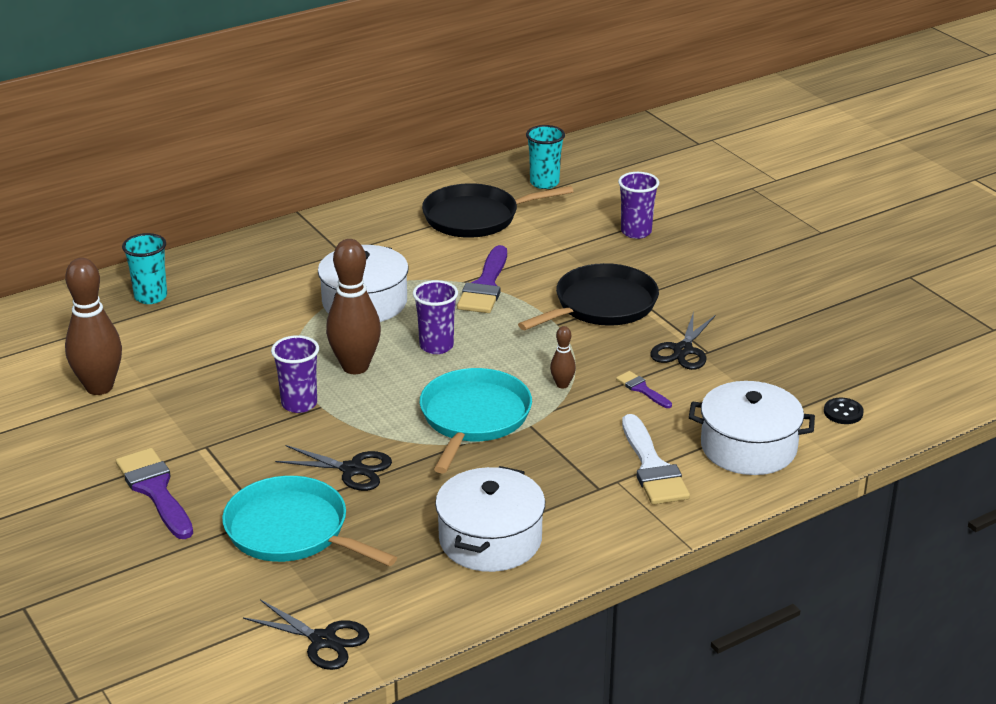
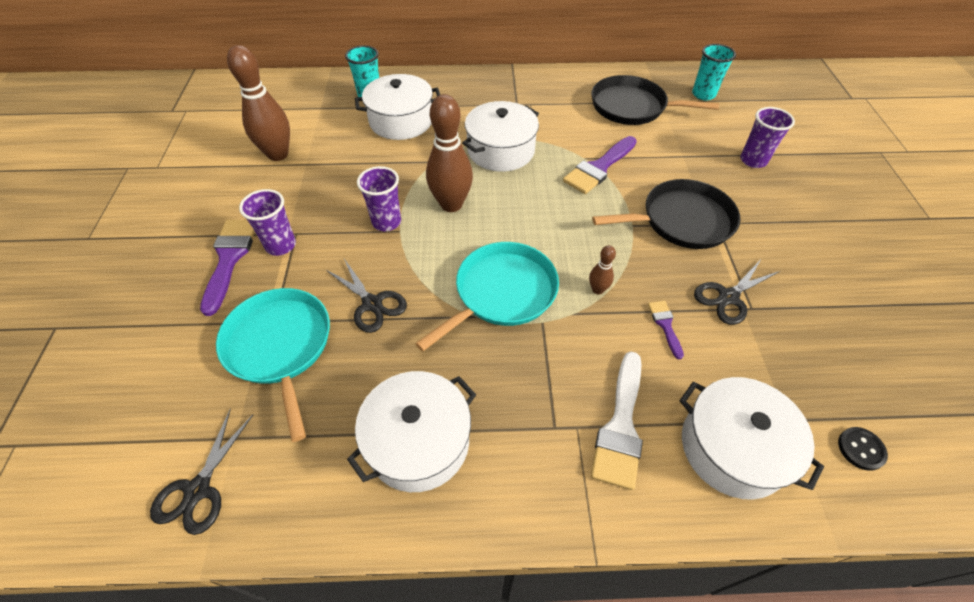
camera: 30 degrees right, 20 degrees up
(218, 309) = (401, 121): none -> white pot
(323, 640) = (198, 490): black scissors -> black scissors turned 45 degrees clockwise
(436, 346) = (523, 209): purple cup -> purple cup (281, 245)

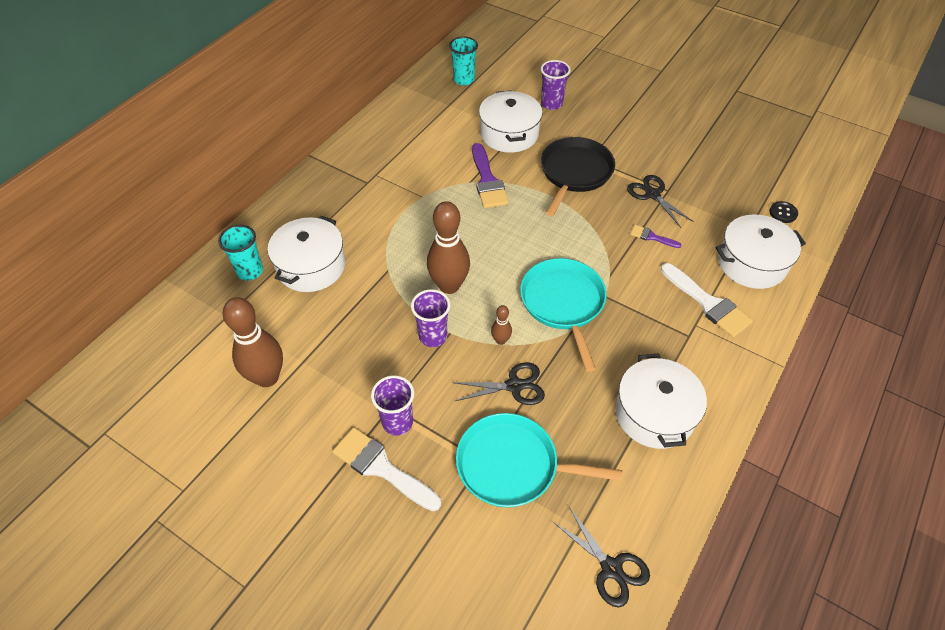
camera: 55 degrees left, 0 degrees up
(230, 258) = (381, 467): purple brush -> white brush
(501, 150) = (415, 223): white pot -> white pot (509, 134)
(597, 289) = (599, 251): brown bowling pin -> brown bowling pin (501, 340)
(632, 107) = (439, 122): black pan -> none
(728, 297) = (652, 194): black scissors -> black scissors turned 150 degrees clockwise

